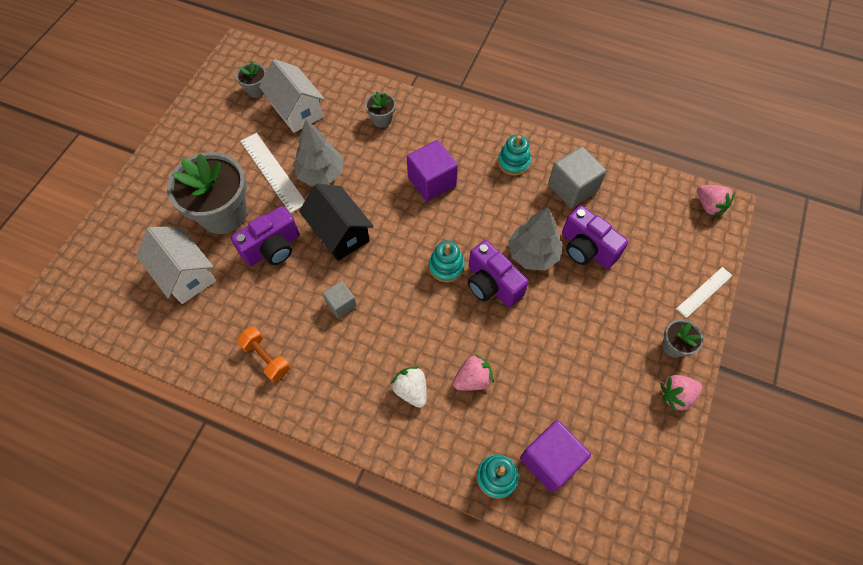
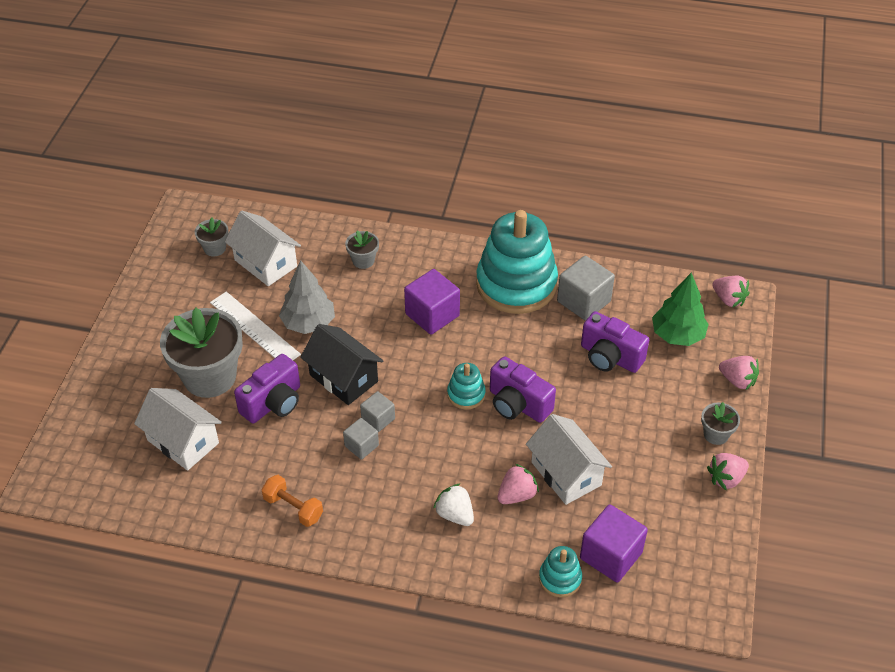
camera: 10 degrees left, 15 degrees down
(361, 279) = (378, 419): none -> grey cube
(513, 162) = (516, 284): turquoise stacking toy -> turquoise stacking toy, size x2.28
(523, 364) = (566, 473): none -> white house
(532, 254) = (554, 370): grey tree -> none
(654, 236) = (677, 335): none -> green tree
(704, 292) = (737, 380): white ruler -> pink strawberry

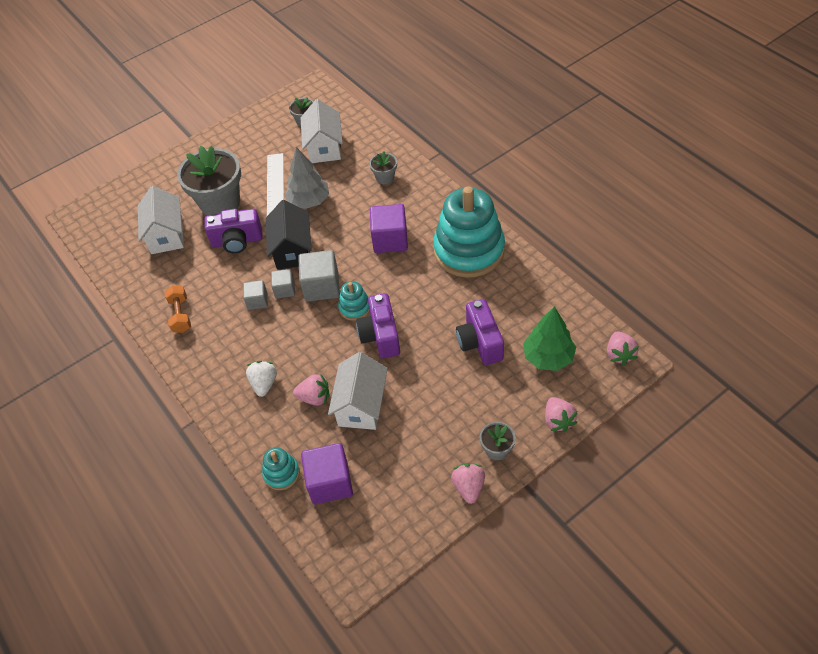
camera: 45 degrees right, 5 degrees up
(583, 301) = (504, 290): grey cube -> grey cube (322, 287)
(726, 478) = (469, 487): pink strawberry -> pink strawberry turned 75 degrees clockwise

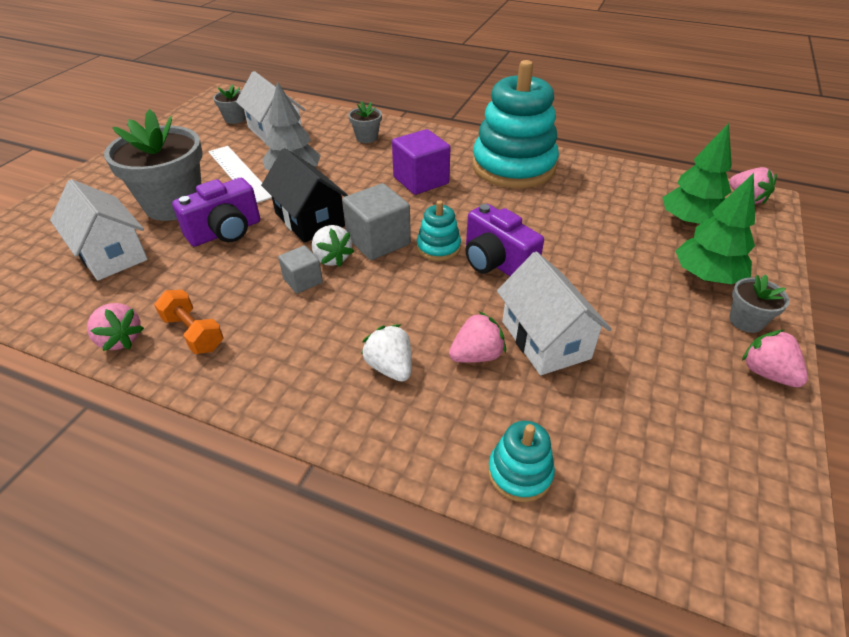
camera: 35 degrees left, 10 degrees down
(285, 290) = (332, 258): grey cube -> white strawberry
(330, 482) = (599, 451): purple cube -> none
(480, 342) = (610, 232): purple camera -> none
(508, 406) = (706, 277): none -> green tree
(558, 420) = (767, 270): pink strawberry -> pink strawberry (120, 339)

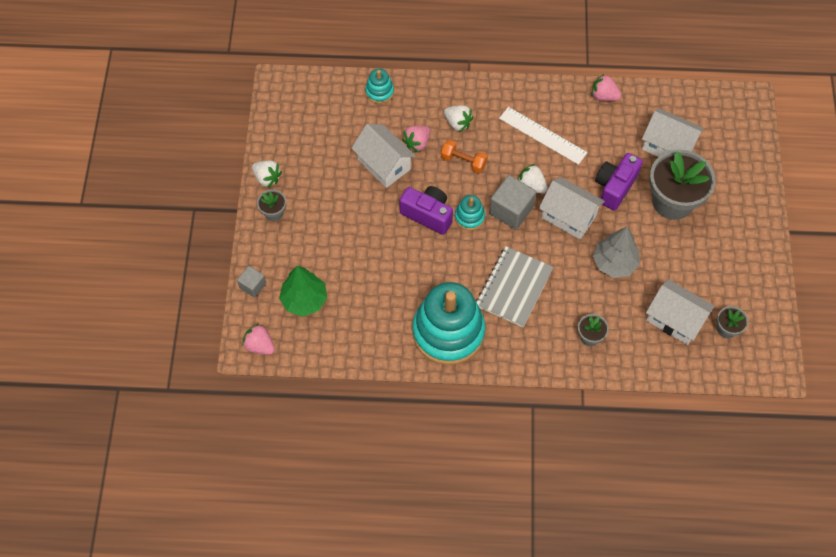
camera: 160 degrees right, 20 degrees up
(193, 333) = (570, 111): orange dumbbell -> orange dumbbell (463, 161)
(240, 173) = (656, 251): white ruler -> white ruler (542, 135)
(303, 281) = (537, 163): grey cube -> grey cube (253, 286)
(309, 220) = (568, 216): black house -> white house
(421, 180) = (514, 287): purple cube -> grey notebook
(706, 277) = (295, 244): green tree -> none
(766, 373) = (267, 178): pink strawberry -> white strawberry

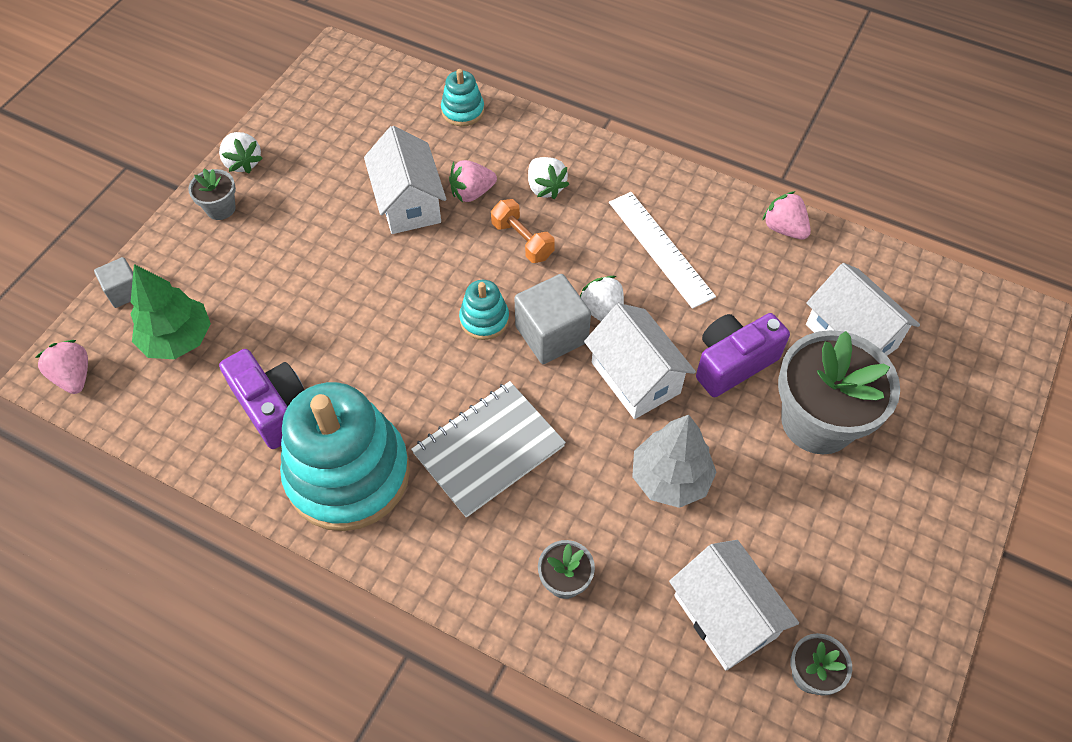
camera: 25 degrees right, 5 degrees down
(428, 214) = (426, 292): purple camera -> purple camera (272, 407)

